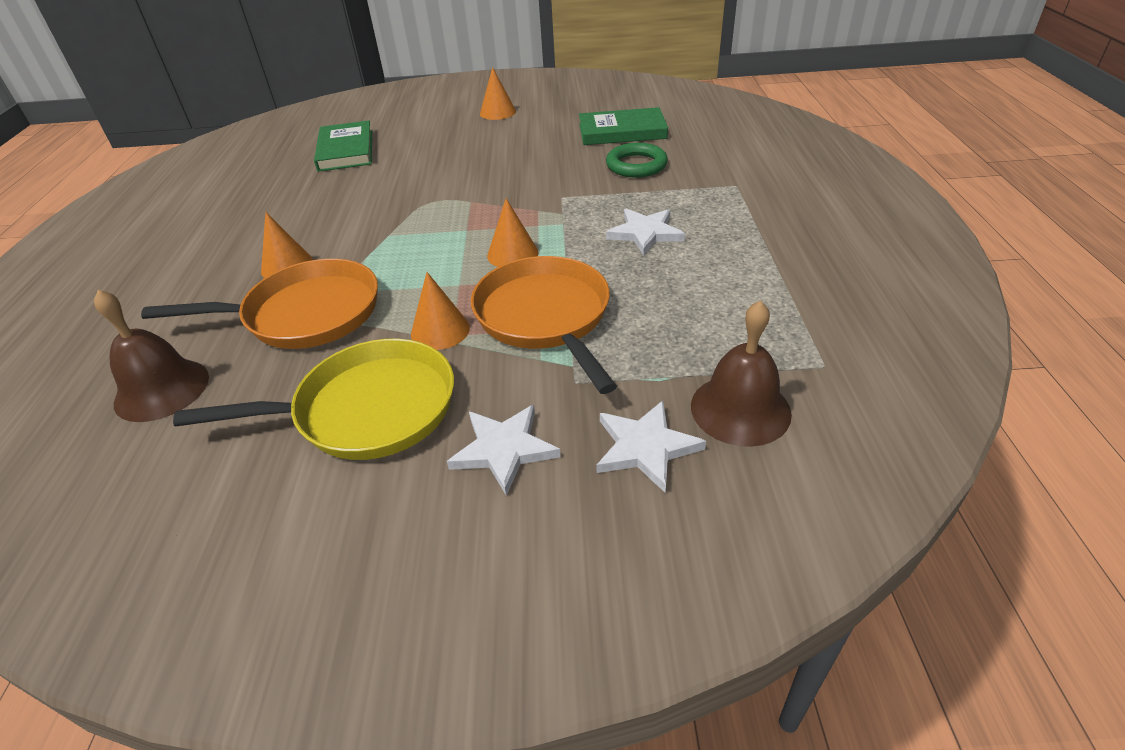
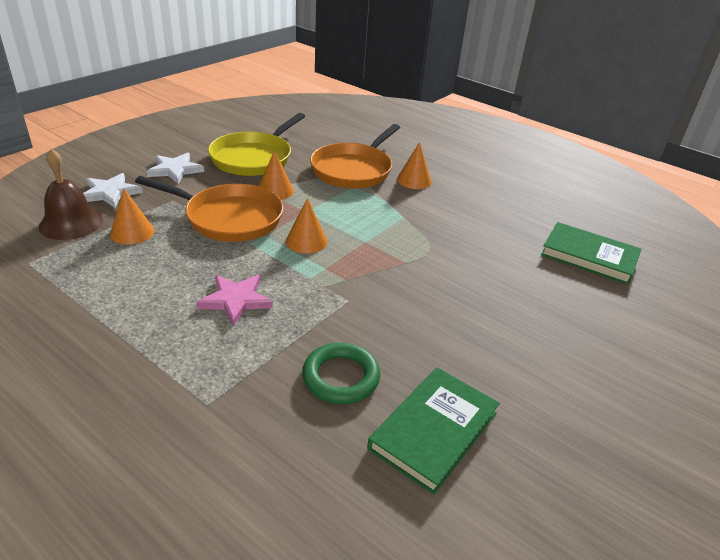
camera: 125 degrees right, 5 degrees down
(162, 389) = (347, 133): brown bell -> none
(497, 112) = (606, 379): orange cone -> orange cone (132, 232)
(645, 233) = (236, 300): white star -> pink star

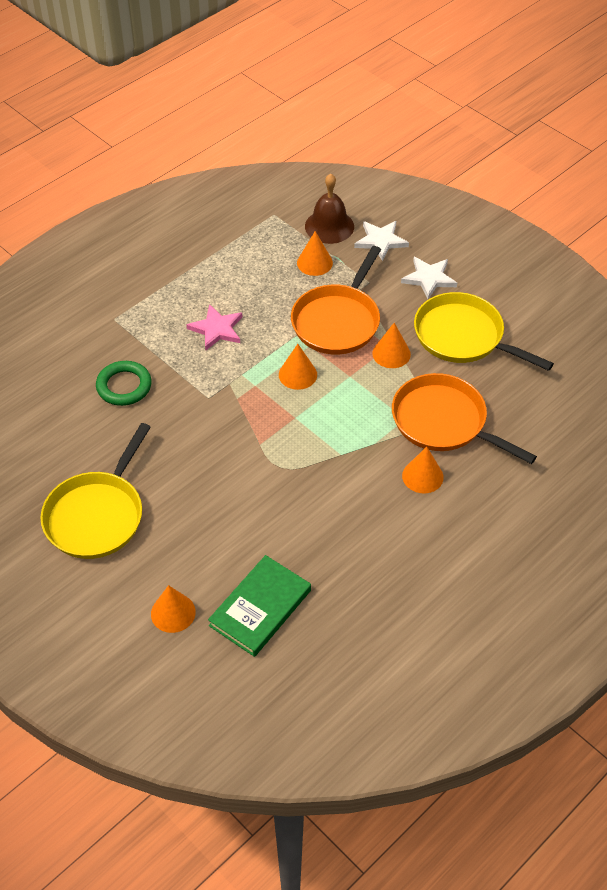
camera: 100 degrees right, 15 degrees up
(433, 430) = (66, 431): green book -> none
(552, 379) = (97, 515): none -> yellow pan
(631, 308) = (173, 612): none -> orange cone

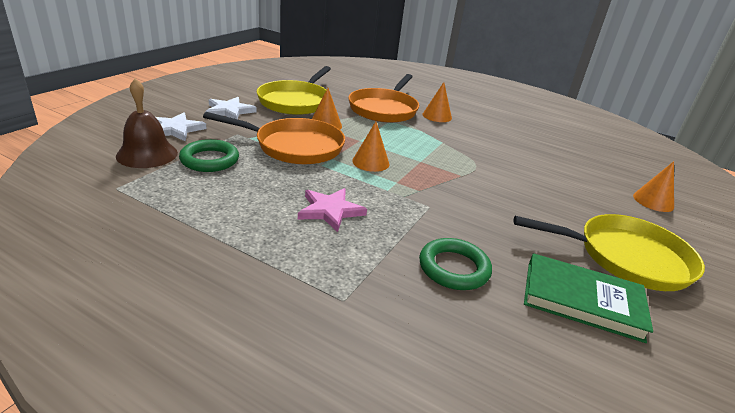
camera: 110 degrees left, 20 degrees down
(260, 608) = (600, 166): green book -> green book (582, 300)
(314, 263) = (210, 160): orange cone -> green ring

